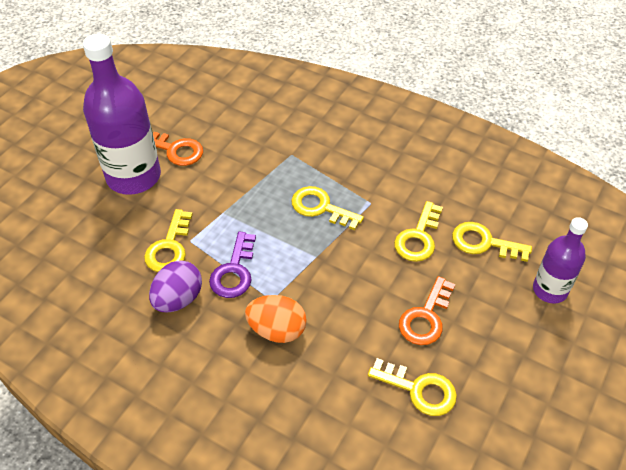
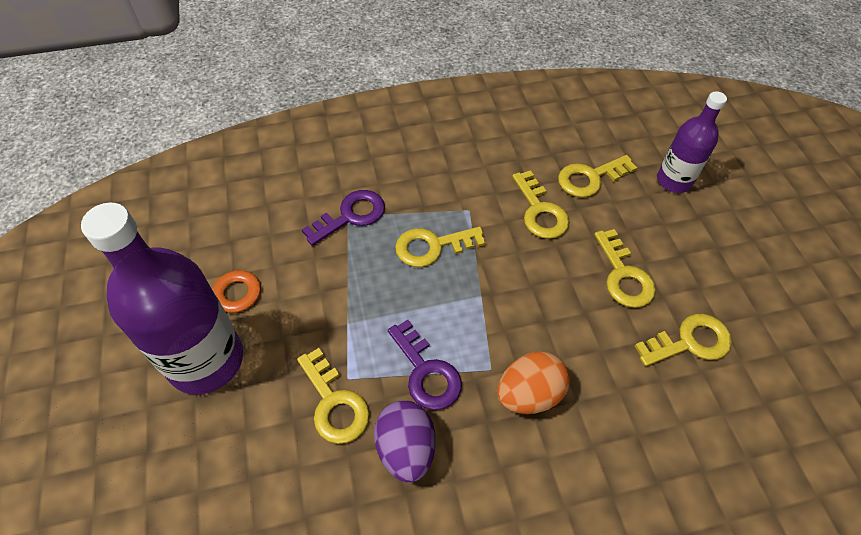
camera: 45 degrees left, 5 degrees up
(293, 155) = (351, 216): none -> purple key
(426, 317) = (624, 275): orange key -> yellow key

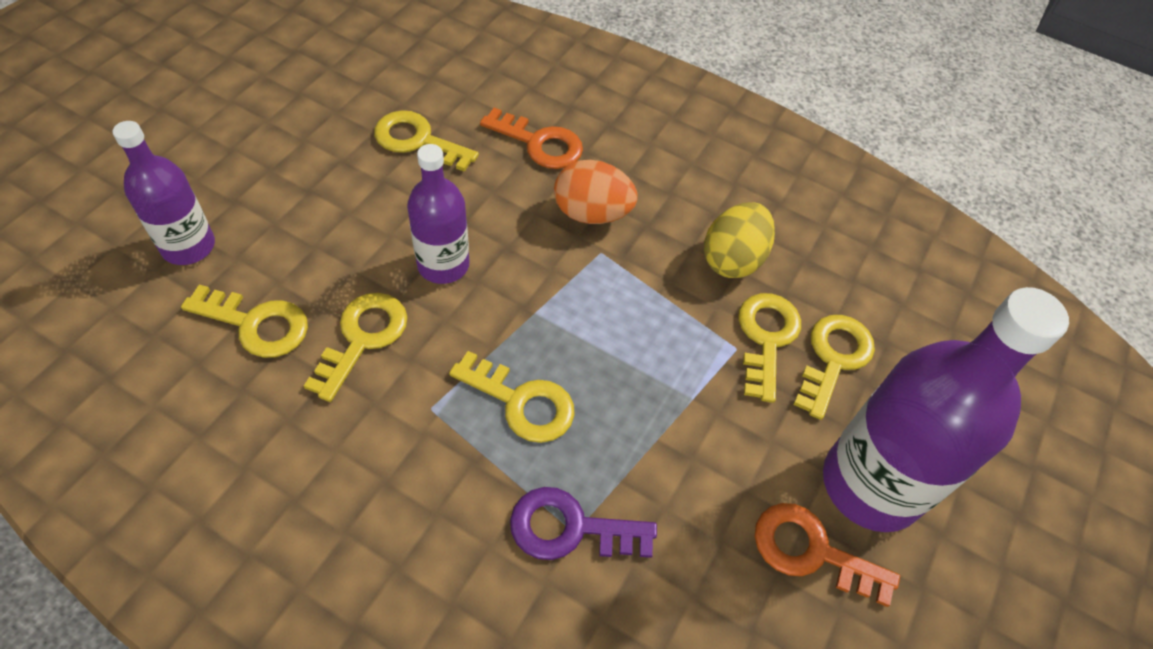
camera: 140 degrees left, 0 degrees up
(406, 448) = (733, 259): purple egg -> yellow egg
(426, 372) = (659, 295): purple key -> none
(559, 278) = (443, 265): none -> purple bottle
(624, 275) = (386, 219): yellow key -> yellow key (833, 358)
(628, 419) = (539, 143): none -> orange key

